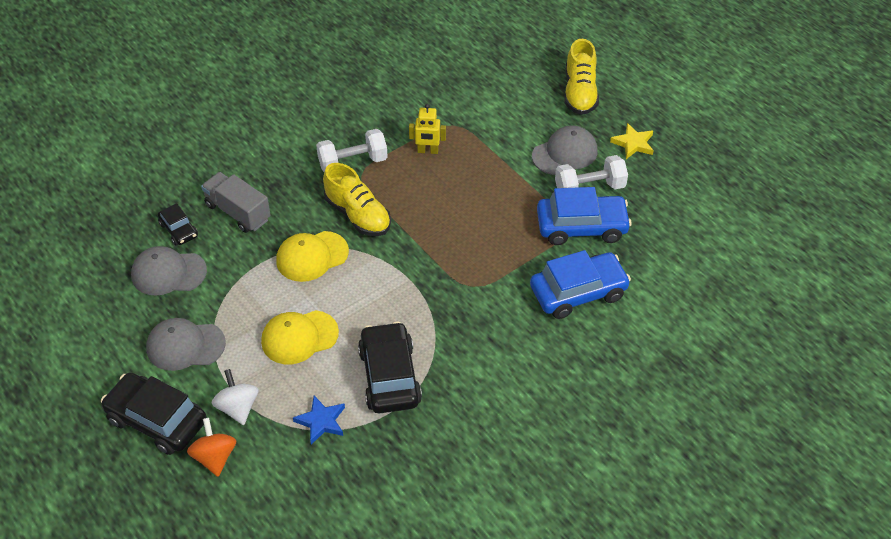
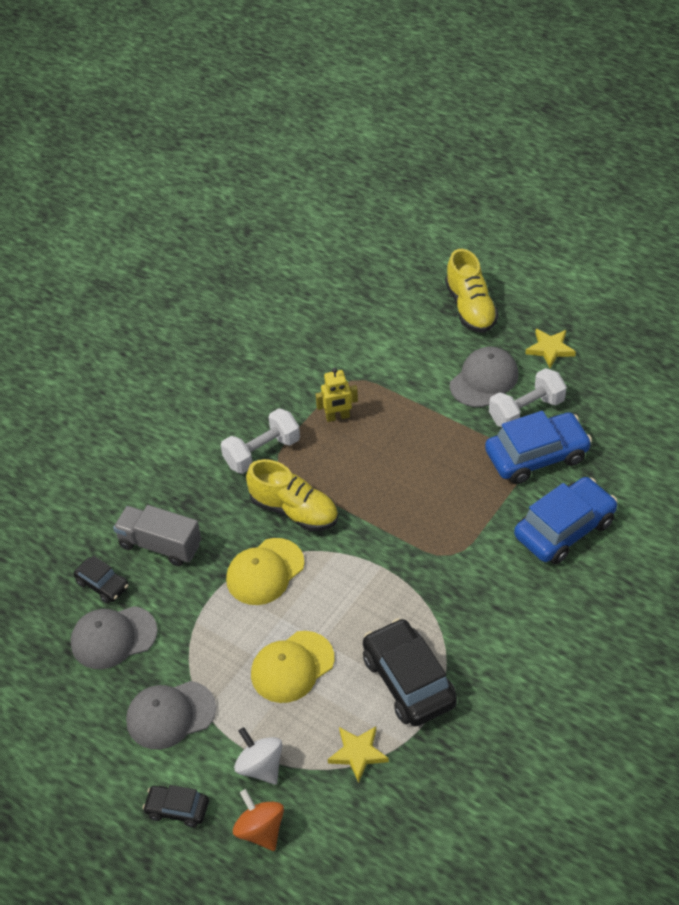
camera: 15 degrees left, 0 degrees up
(157, 420) = (177, 809): black car -> black car, size x0.53
(321, 421) = (358, 753): blue star -> yellow star

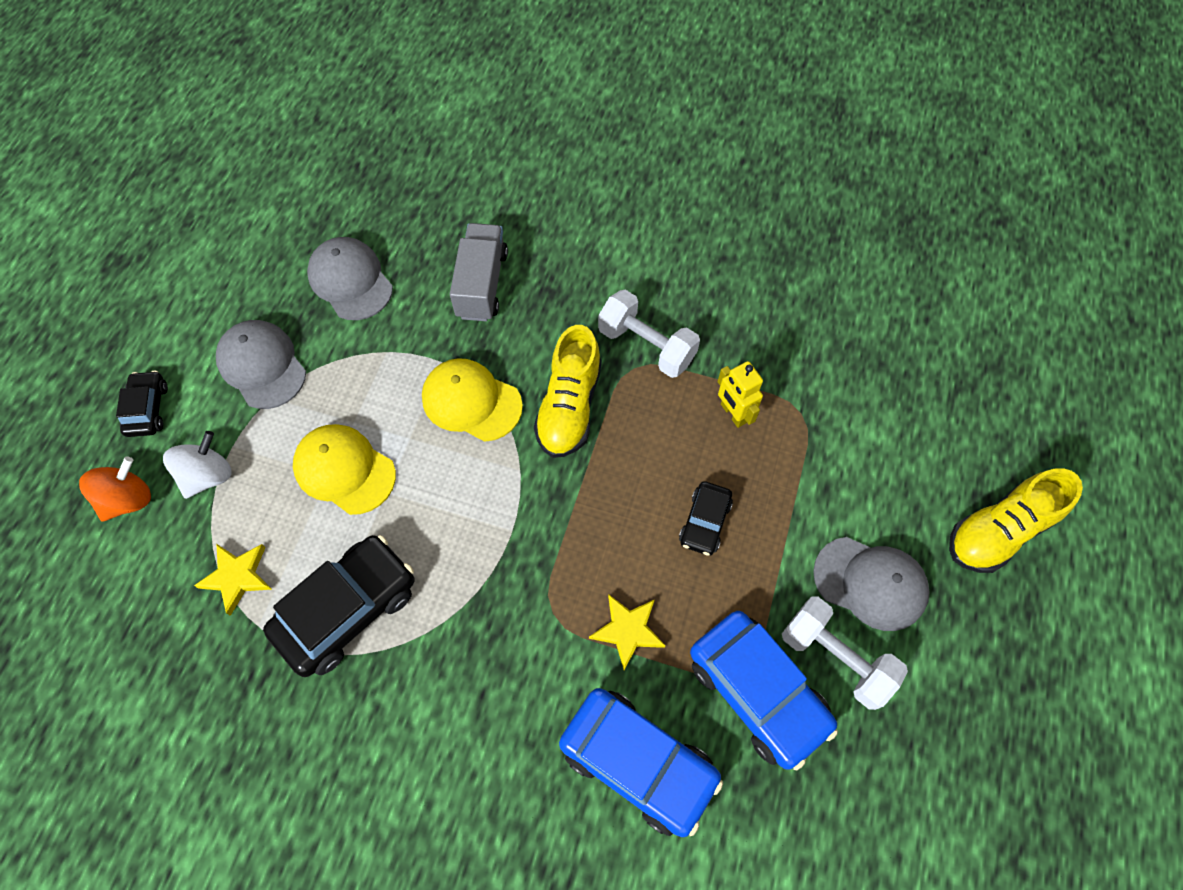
camera: 70 degrees right, 15 degrees up
(102, 585) = (416, 248): black car -> black car (704, 522)
(550, 349) = (969, 666): yellow star -> yellow star (627, 630)

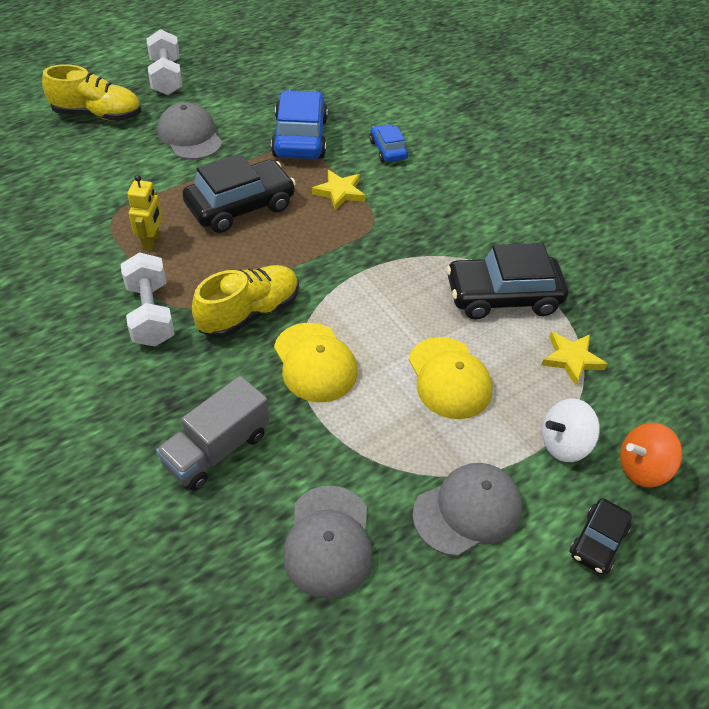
camera: 145 degrees left, 15 degrees down
(262, 366) = (467, 510): grey cap -> grey cap turned 120 degrees counterclockwise
(638, 762) = (387, 150): blue car -> blue car, size x0.53
(704, 522) = (240, 206): black car -> black car, size x1.89
(835, 657) = (246, 126): white dumbbell -> white dumbbell (166, 78)

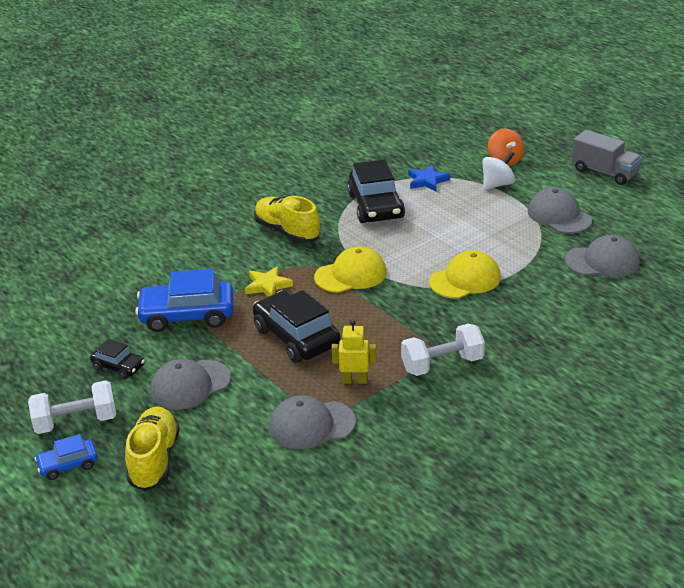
camera: 90 degrees left, 15 degrees down
(97, 206) = (311, 425): none -> grey cap
(217, 449) = (556, 312): grey truck -> grey truck (604, 172)
(249, 313) = (426, 315): yellow shoe -> yellow shoe (287, 232)
(387, 150) = (203, 265): blue car -> blue car (68, 465)
(449, 378) = (459, 225): yellow cap -> yellow cap (351, 275)
(563, 444) = (497, 184): white spinning top -> white spinning top turned 105 degrees counterclockwise
(571, 359) = (427, 181): yellow star -> blue star
(597, 541) = (559, 175): black car -> black car (118, 367)

